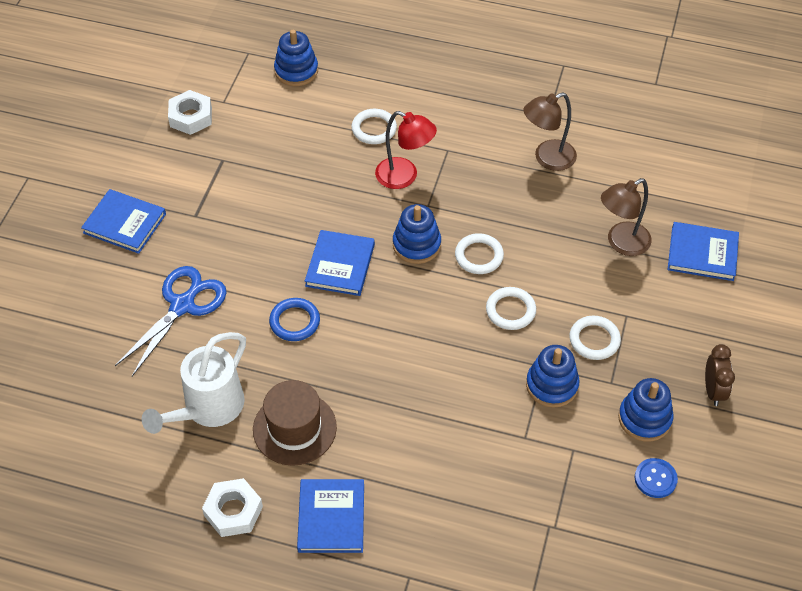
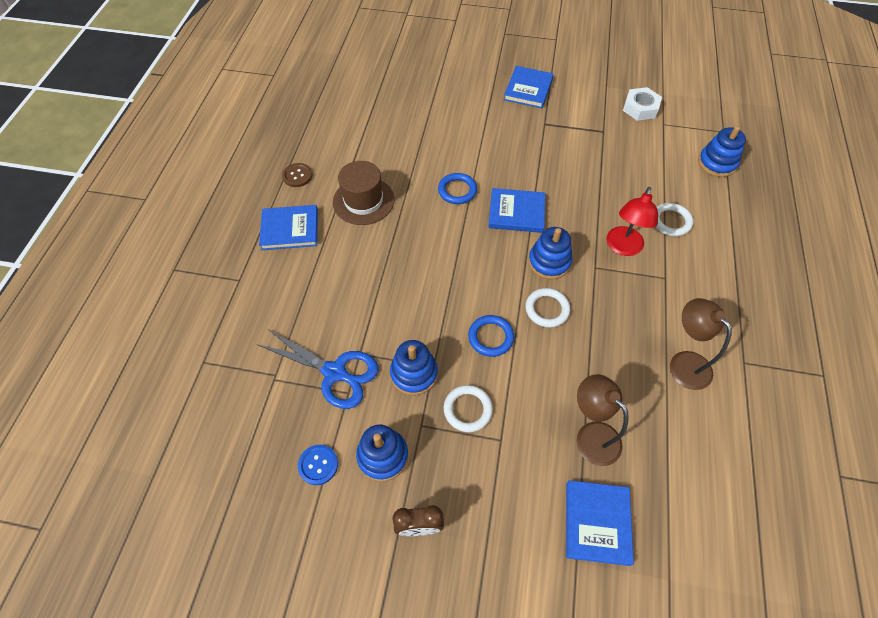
camera: 85 degrees right, 5 degrees up
(182, 306) = (462, 128): blue scissors -> blue scissors (334, 372)
(207, 409) = (377, 152): white watering can -> none
(233, 511) = (297, 176): white nut -> brown button
(510, 310) = (490, 337): white ring -> blue ring

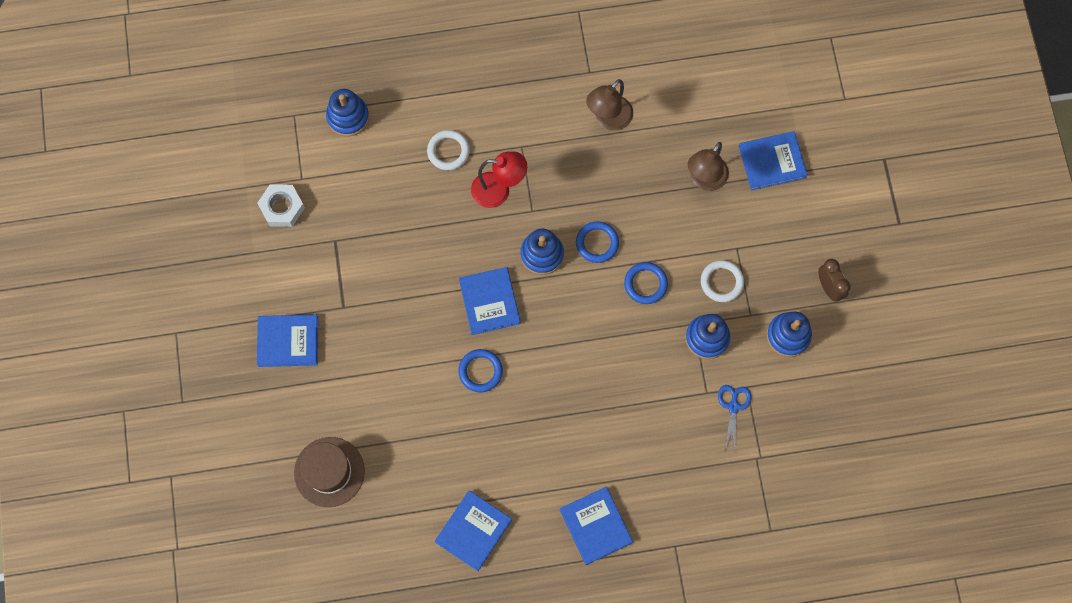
camera: 110 degrees left, 15 degrees up
(297, 176) = (520, 555): brown button -> none
(318, 465) = (816, 384): blue button -> none
(332, 153) = (473, 531): none -> blue book
(334, 372) = (733, 407): blue scissors -> blue scissors, size x0.57
(363, 201) = (530, 465): brown hat -> brown hat (329, 472)
(547, 309) = (597, 243): white ring -> blue ring

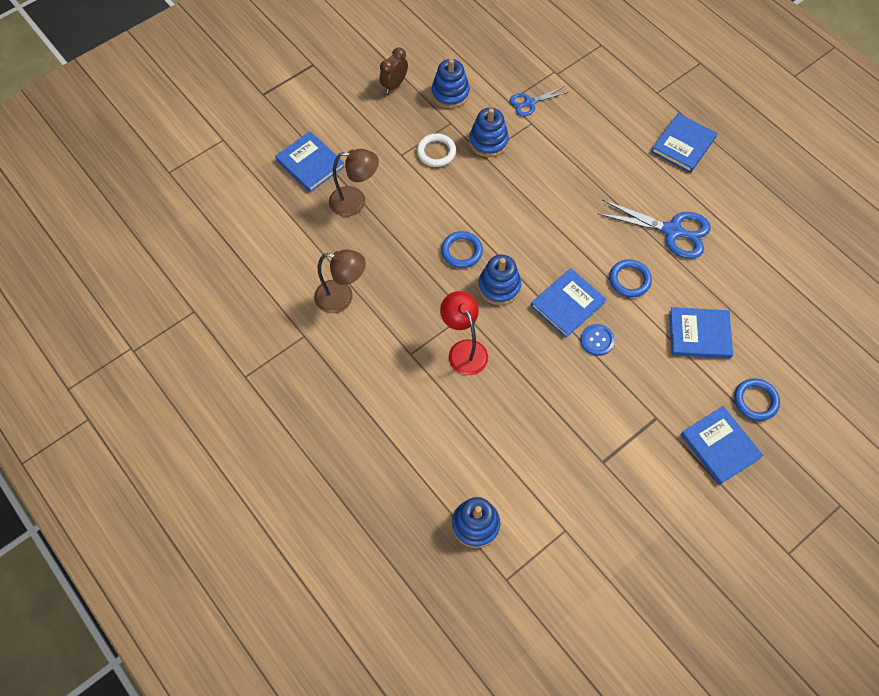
camera: 120 degrees left, 10 degrees down
(282, 207) = (605, 531): white nut -> none
(329, 472) = (796, 346): brown hat -> none
(440, 304) = (597, 340): none -> blue button
(448, 151) = (453, 412): white ring -> none
(473, 531) = (752, 220): blue book -> blue book (699, 334)
(506, 445) = (672, 231): none -> blue scissors
(645, 284) = (473, 201): blue ring -> blue ring (755, 401)

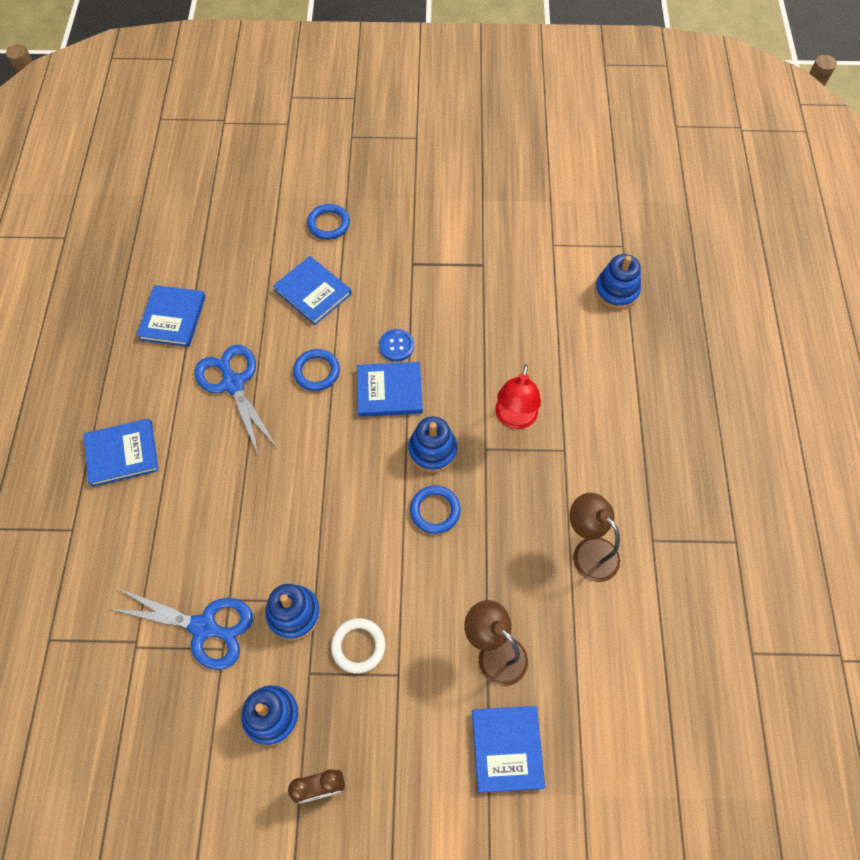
camera: 140 degrees left, 0 degrees up
(529, 103) = (203, 627): blue scissors -> blue scissors, size x1.75
(719, 446) = (388, 217): blue book -> blue book (173, 318)

